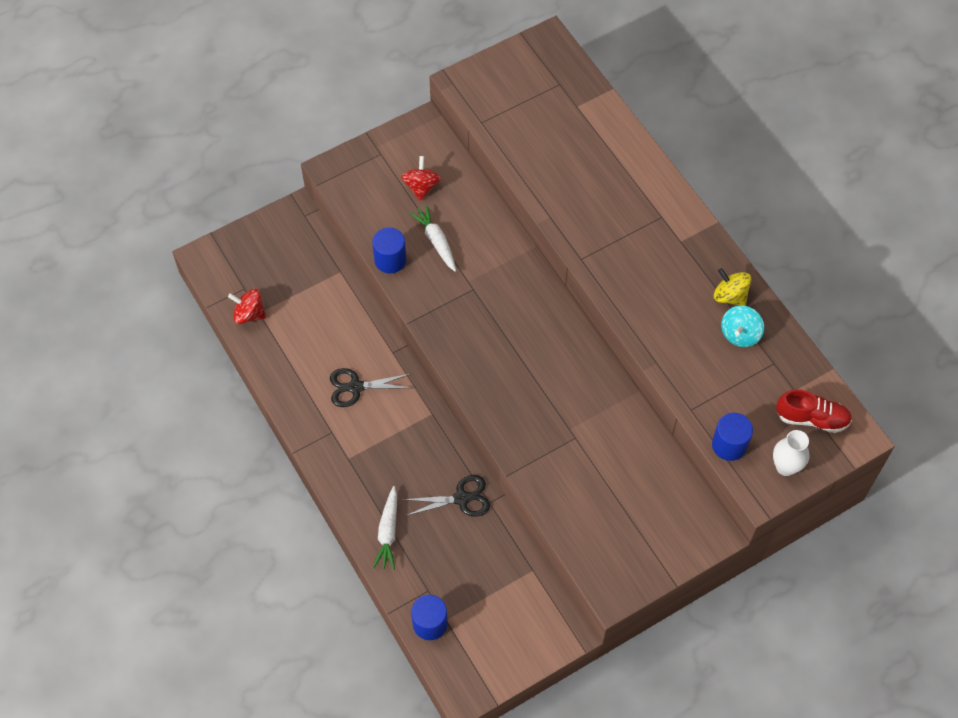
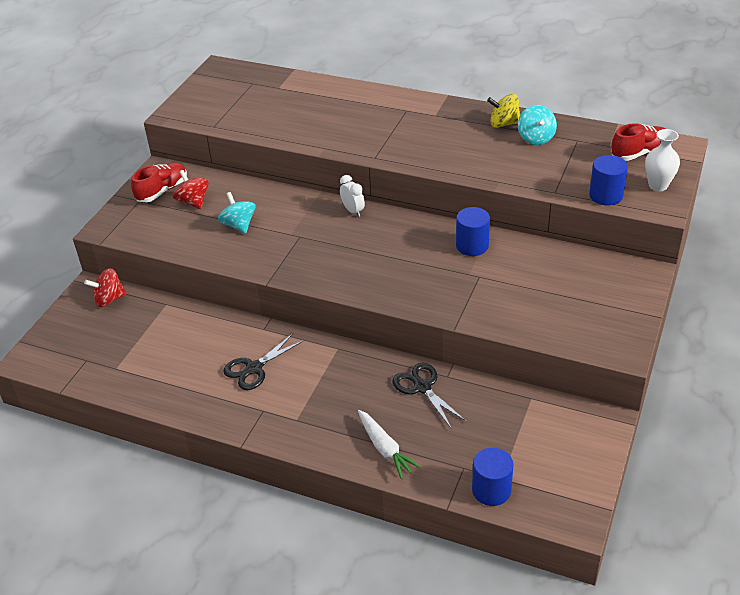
camera: 35 degrees left, 20 degrees down
(249, 314) = (107, 374): red spinning top -> red spinning top (109, 299)
(390, 260) = (211, 254): blue cylinder -> blue cylinder (472, 246)
(406, 155) = (162, 191): none -> red shoe
(436, 241) = (239, 225): white carrot -> turquoise spinning top
(462, 498) = (422, 387): black scissors -> black scissors turned 75 degrees counterclockwise
(539, 291) = (353, 211): none -> white clock

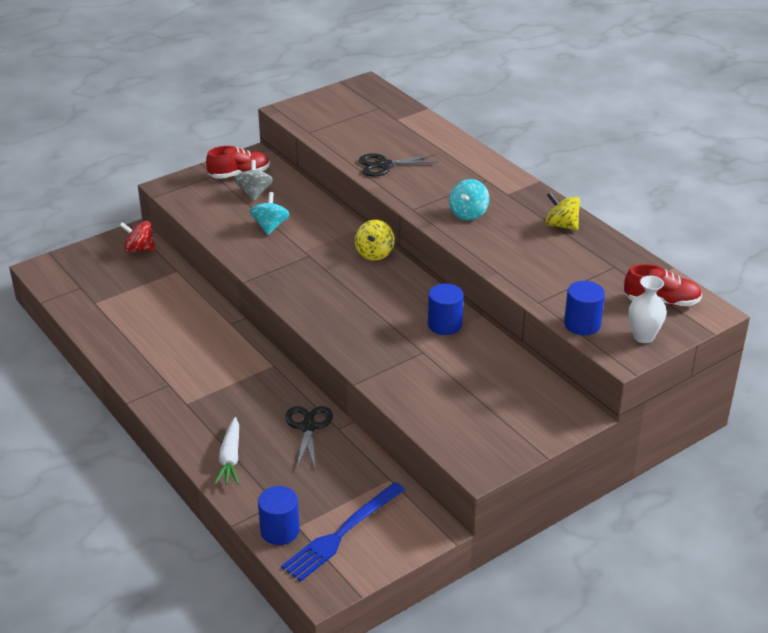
camera: 30 degrees right, 5 degrees down
(193, 202) = (254, 193): red spinning top -> grey spinning top
(254, 368) = (193, 350): black scissors -> black scissors (384, 165)
(353, 211) = (374, 253): white clock -> yellow spinning top
(536, 138) = (576, 249): turquoise spinning top -> turquoise spinning top (468, 213)
(542, 464) = (342, 533): none -> blue fork

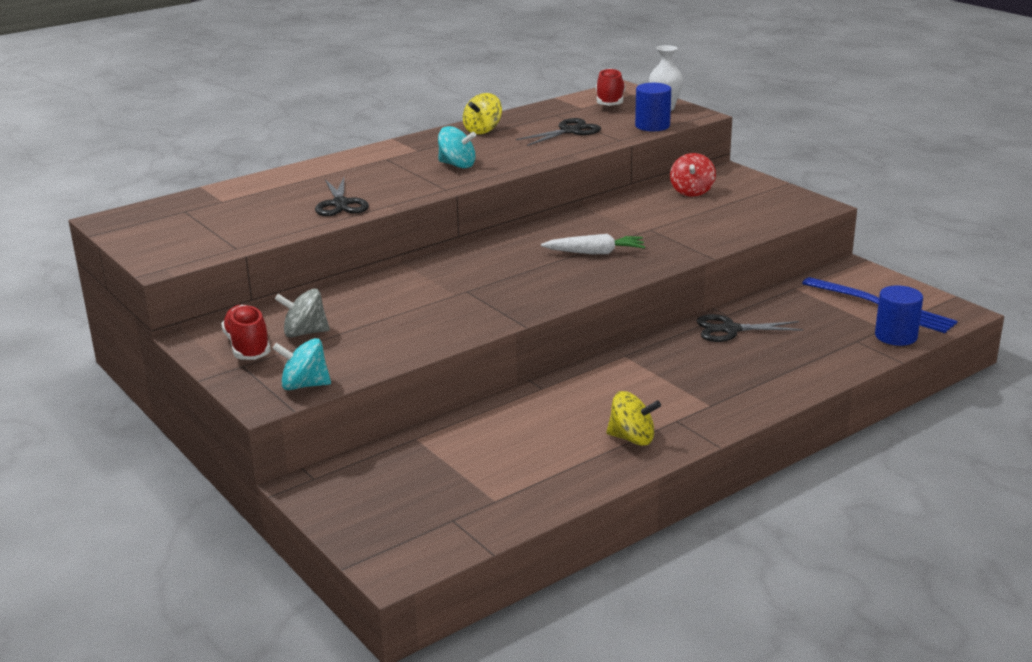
camera: 90 degrees left, 10 degrees down
(139, 249) = (351, 476): red spinning top -> red spinning top (692, 191)
(230, 458) = (798, 370): white carrot -> white carrot (595, 253)
(270, 226) = (395, 317): turquoise spinning top -> turquoise spinning top (304, 385)
(374, 253) = (464, 255): yellow spinning top -> yellow spinning top (632, 438)
(444, 325) = (601, 220): blue cylinder -> none
(562, 273) = (570, 131): none -> black scissors

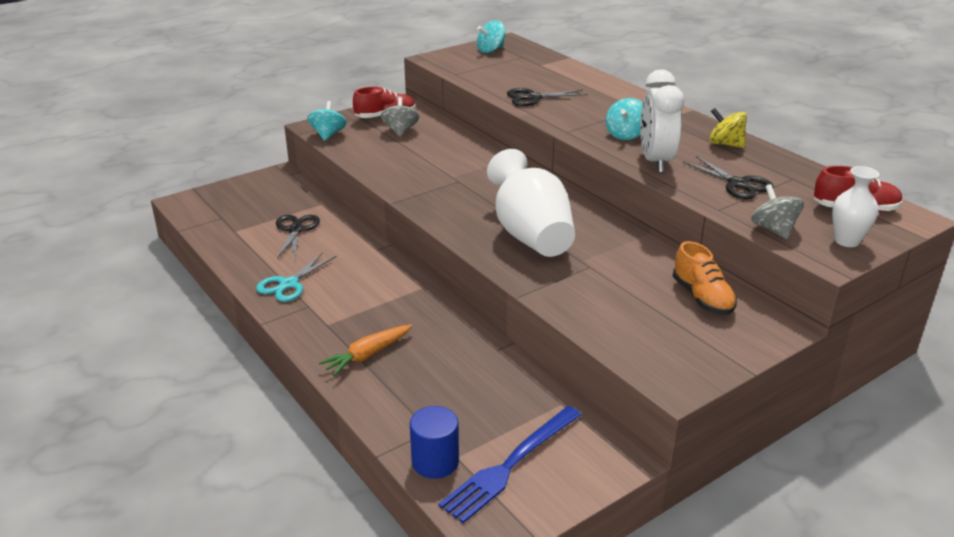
camera: 90 degrees right, 5 degrees up
(147, 229) = (490, 50): none -> turquoise spinning top
(523, 156) = (655, 161): none -> white clock
(595, 253) = (531, 235): white carrot -> white vase
(632, 438) = (288, 284): yellow spinning top -> turquoise scissors
(652, 126) = (773, 229): blue cylinder -> grey spinning top
(692, 191) = (702, 298): red spinning top -> orange shoe
(730, 329) = (463, 348): black scissors -> black scissors (296, 230)
(759, 377) = (367, 355): none -> orange carrot

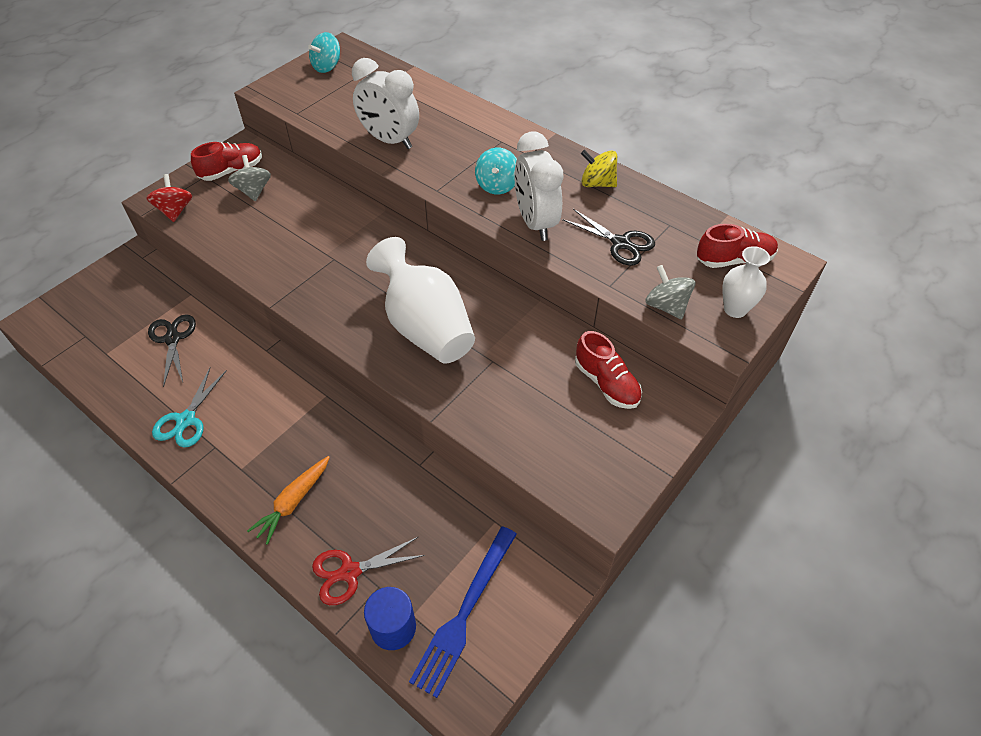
camera: 15 degrees left, 20 degrees up
(328, 135) = (175, 211): turquoise spinning top -> red spinning top
(405, 414) = (349, 572): none -> red scissors
(533, 98) = (389, 140): black scissors -> white clock
(702, 298) = (606, 383): orange shoe -> red shoe

